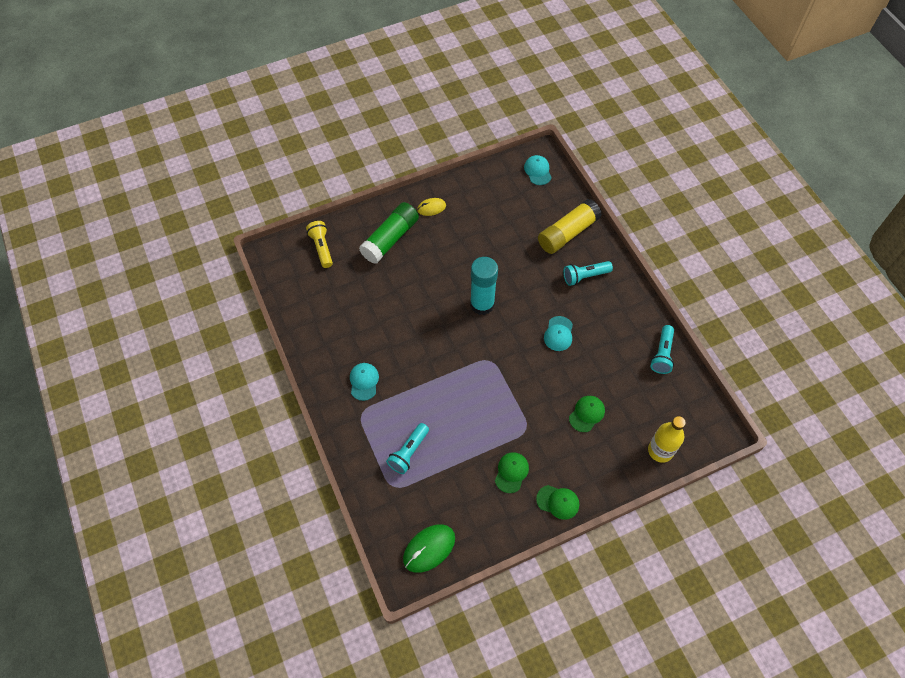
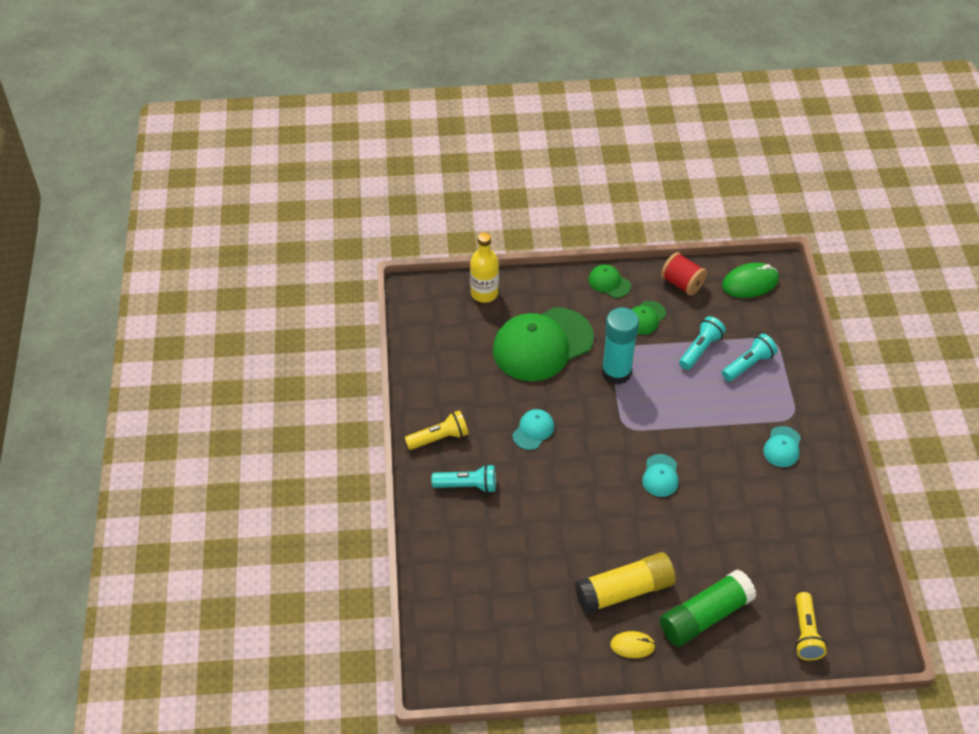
camera: 160 degrees left, 10 degrees down
(482, 304) = (611, 491): turquoise glue stick -> turquoise glue stick (616, 372)
(491, 525) = (682, 283): none -> red spool
(537, 171) = (454, 655): turquoise cap -> turquoise cap (660, 476)
(567, 233) = (460, 548): yellow glue stick -> yellow glue stick (624, 591)
(587, 414) = (542, 344): green cap -> green cap, size x2.28
(624, 305) = (439, 438): none -> yellow flashlight
(662, 354) = (427, 375): turquoise flashlight -> turquoise flashlight (700, 349)

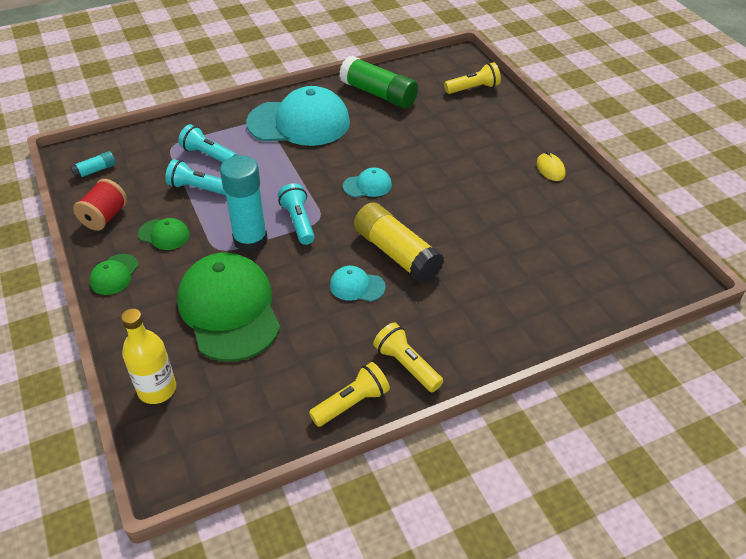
camera: 110 degrees left, 5 degrees down
(422, 395) = (351, 403): none -> yellow flashlight
(467, 485) = (456, 321): turquoise flashlight -> turquoise flashlight (298, 222)
(542, 344) = (229, 309): green cap -> green cap turned 150 degrees counterclockwise
(624, 591) = (502, 183): yellow glue stick -> yellow glue stick (397, 253)
(705, 616) = (494, 136): green glue stick -> green glue stick (378, 94)
(750, 283) = (95, 171): green mouse -> turquoise glue stick
(782, 447) = (299, 123): turquoise cap -> turquoise cap, size x2.28

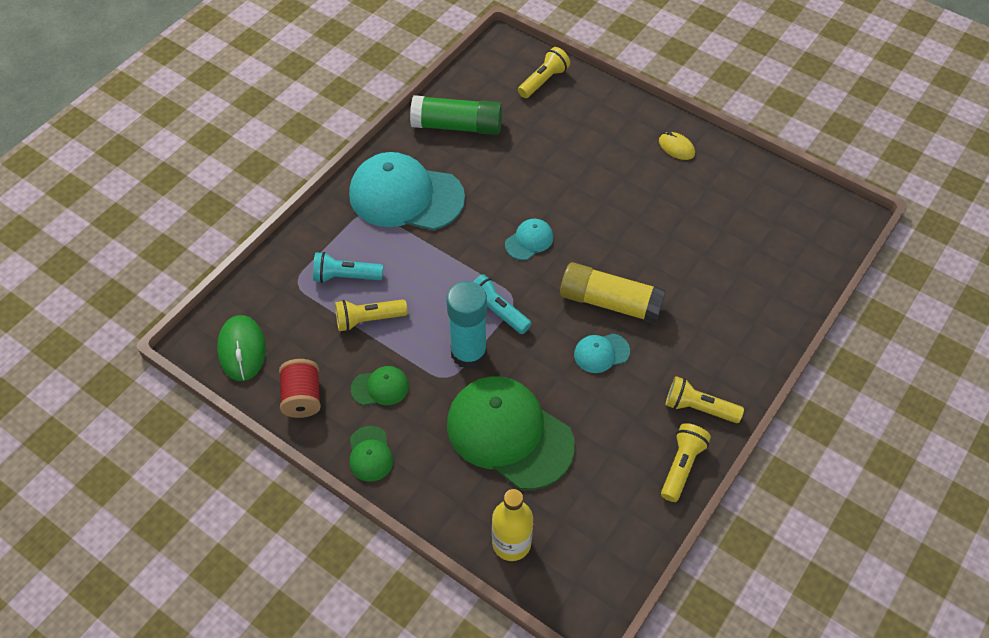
camera: 30 degrees left, 10 degrees up
(95, 171) = (242, 349): turquoise glue stick -> green mouse
(198, 188) = (369, 320): turquoise flashlight -> yellow flashlight
(299, 123) = (406, 196): turquoise cap -> turquoise cap turned 135 degrees counterclockwise

